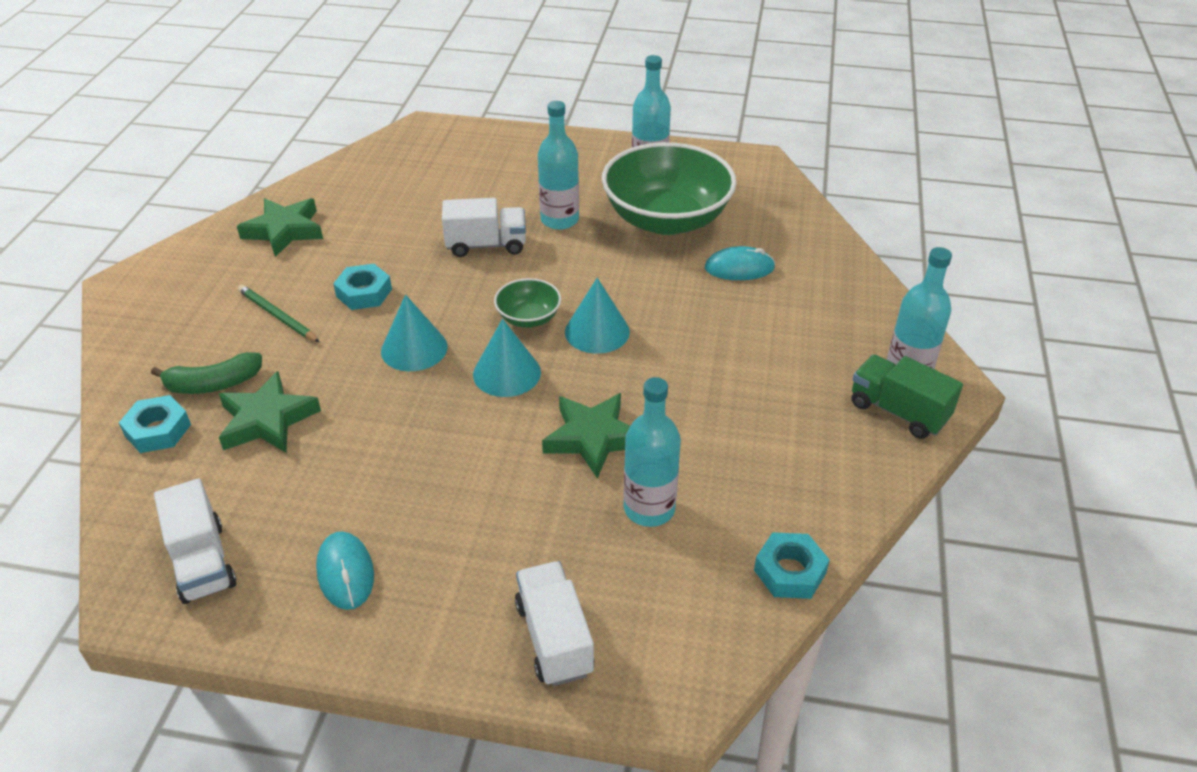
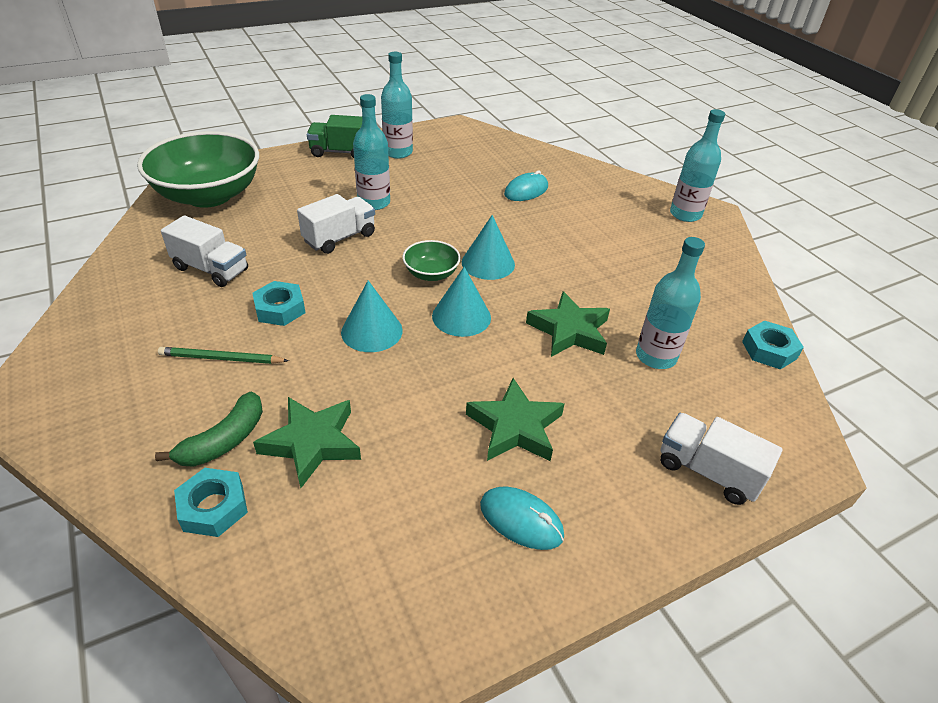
camera: 40 degrees left, 0 degrees up
(202, 562) = (394, 590): white truck -> white truck (211, 269)
(284, 231) = (146, 291): green star -> green star (515, 427)
(666, 219) = (446, 178): green bowl -> green bowl (209, 195)
(898, 411) = (706, 235): green truck -> green truck (340, 152)

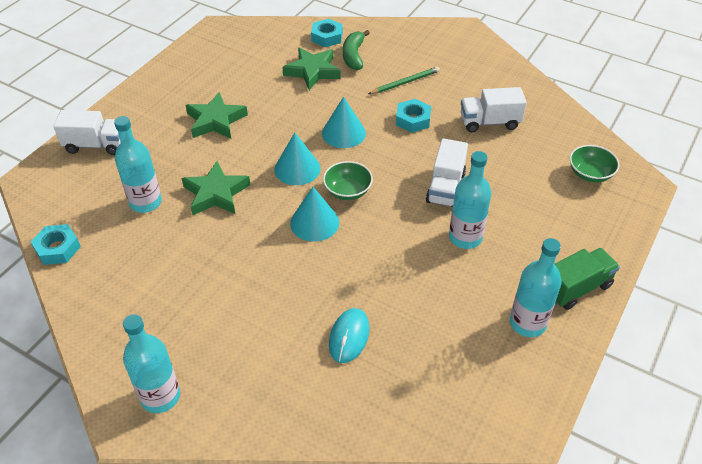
camera: 150 degrees right, 5 degrees up
(209, 195) = (590, 174): green bowl -> green bowl, size x0.45
(521, 520) = (188, 86): turquoise mouse -> none

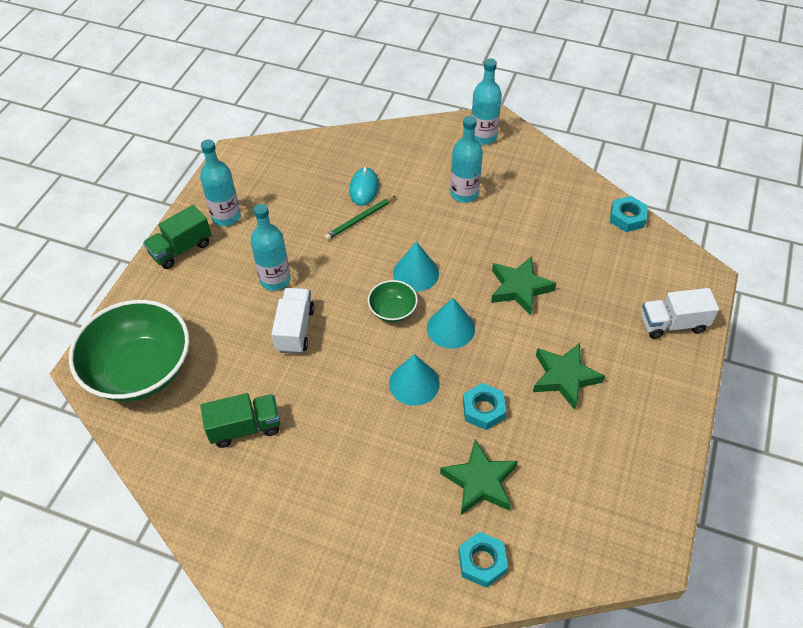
camera: 170 degrees right, 5 degrees up
(145, 202) = (580, 269): turquoise bottle -> turquoise bottle (464, 193)
(353, 56) = (433, 524): green banana -> none
(405, 82) = (354, 481): green pencil -> green pencil (359, 219)
(413, 120) = (337, 416): turquoise nut -> turquoise nut (483, 409)
(489, 122) = (245, 427): white truck -> green truck
(590, 174) = (140, 370): green bowl -> green bowl, size x2.21

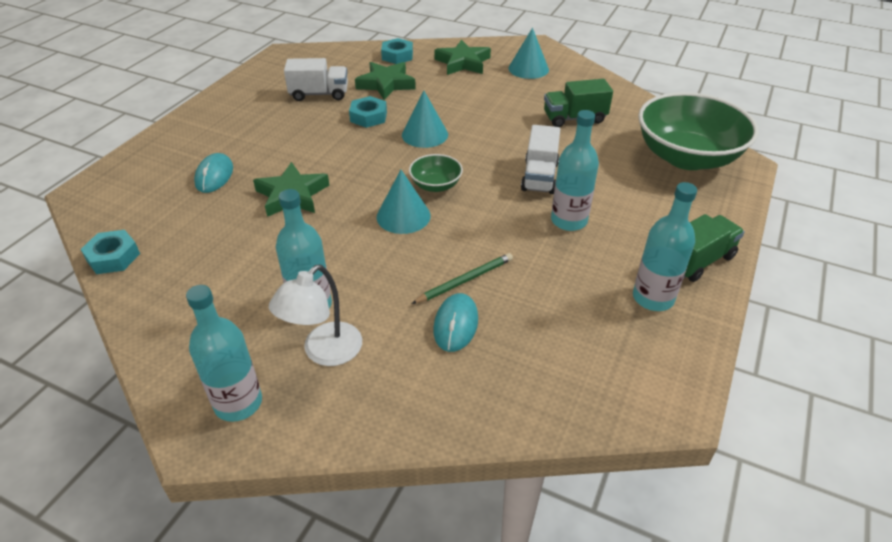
camera: 175 degrees left, 10 degrees down
(444, 165) = (324, 352): none -> white lamp
(450, 328) = (379, 168): turquoise cone -> turquoise cone (528, 69)
(564, 377) = (287, 130): green star -> green star (463, 63)
(602, 305) = (214, 176): none -> turquoise mouse
(672, 324) = (157, 158): white truck -> white truck (319, 94)

